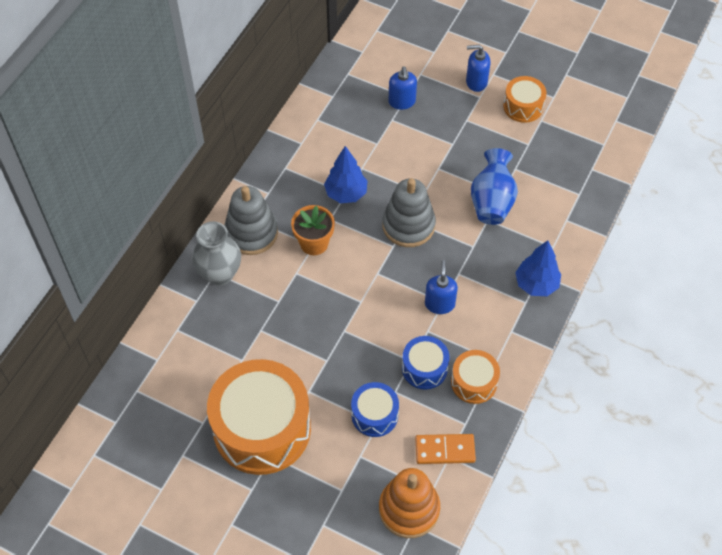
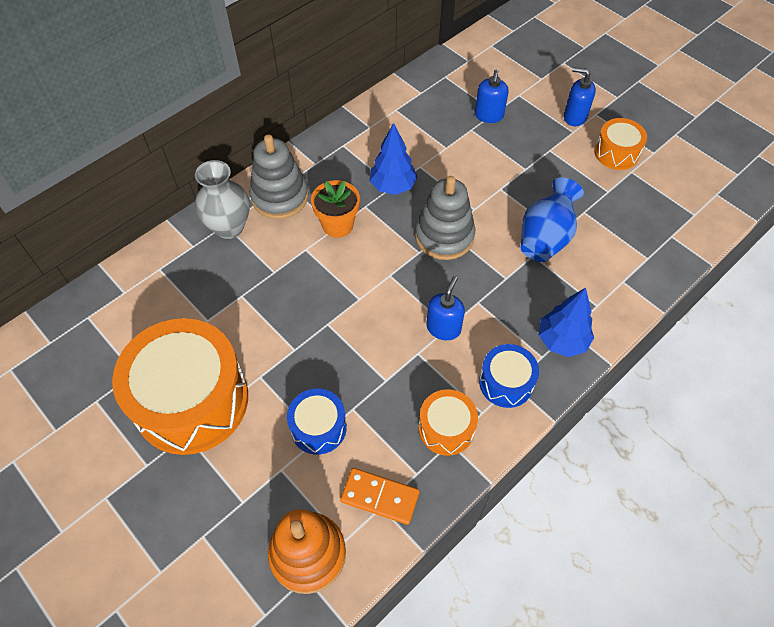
camera: 20 degrees right, 0 degrees up
(424, 368) = (397, 393): blue drum -> blue drum (506, 382)

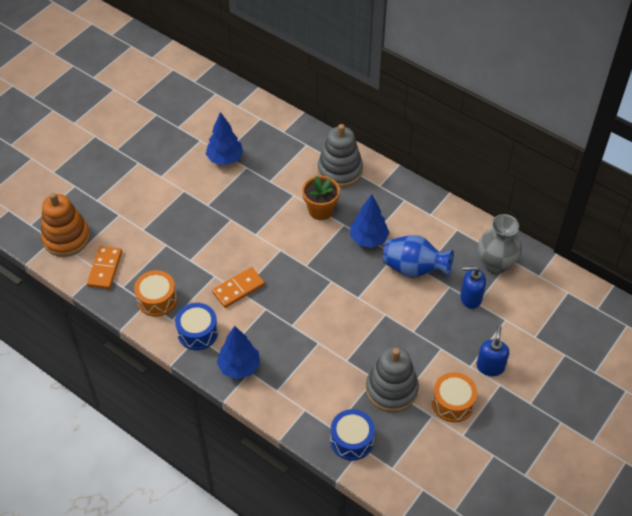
camera: 80 degrees right, 5 degrees down
(191, 400) = (162, 159): orange drum -> none
(218, 318) = (225, 159): none -> blue tree
(229, 227) = (304, 147): grey vase -> grey vase (495, 264)
(318, 427) = (150, 228): blue drum -> blue drum (352, 440)
(443, 328) = (238, 289): blue soap dispenser -> orange domino
(444, 236) = (325, 280): grey stacking toy -> grey stacking toy (391, 389)
(545, 238) = (338, 350): blue vase -> blue vase (414, 269)

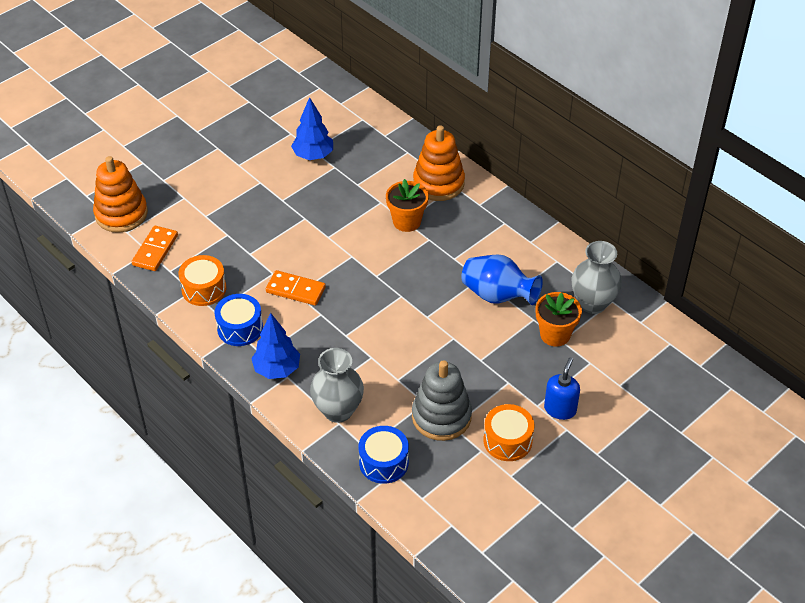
camera: 10 degrees right, 5 degrees down
(238, 289) = (295, 290): orange domino -> orange domino turned 45 degrees clockwise
(301, 397) = (338, 410): none -> grey vase
(340, 170) = (438, 183): grey stacking toy -> orange stacking toy
(368, 239) = (453, 258): blue tree -> none
(470, 298) = (555, 334): blue soap dispenser -> orange flower pot

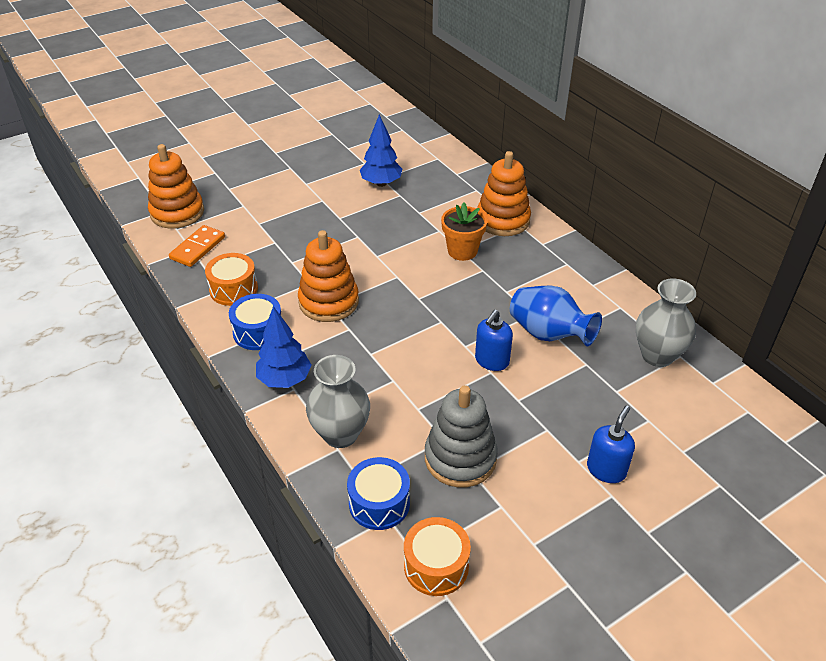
camera: 10 degrees right, 5 degrees down
(295, 290) = (329, 302): orange domino -> orange stacking toy
(452, 327) = (491, 361): none -> blue soap dispenser
(507, 440) = (536, 499): orange drum -> orange drum (436, 566)
(555, 334) = (609, 383): orange flower pot -> none

